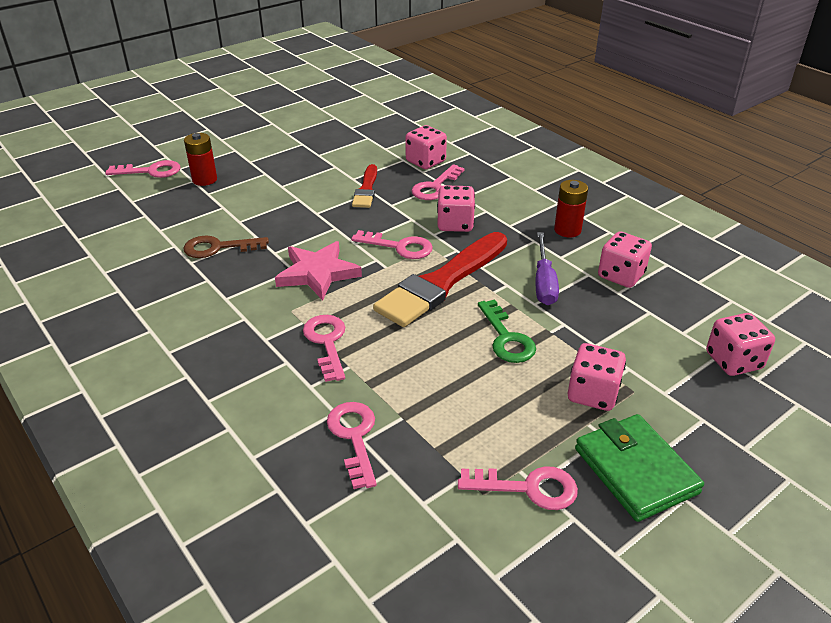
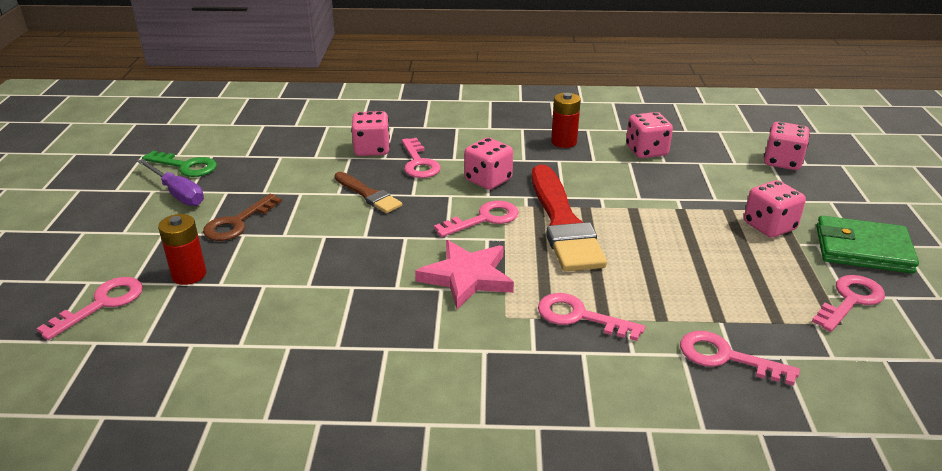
camera: 50 degrees left, 5 degrees down
(218, 248) = (338, 318): brown key -> brown key (237, 223)
(366, 189) = (368, 195): red brush -> brown brush
(506, 338) = (669, 229): green key -> green key (186, 166)
(544, 282) = (618, 182): purple screwdriver -> purple screwdriver (177, 193)

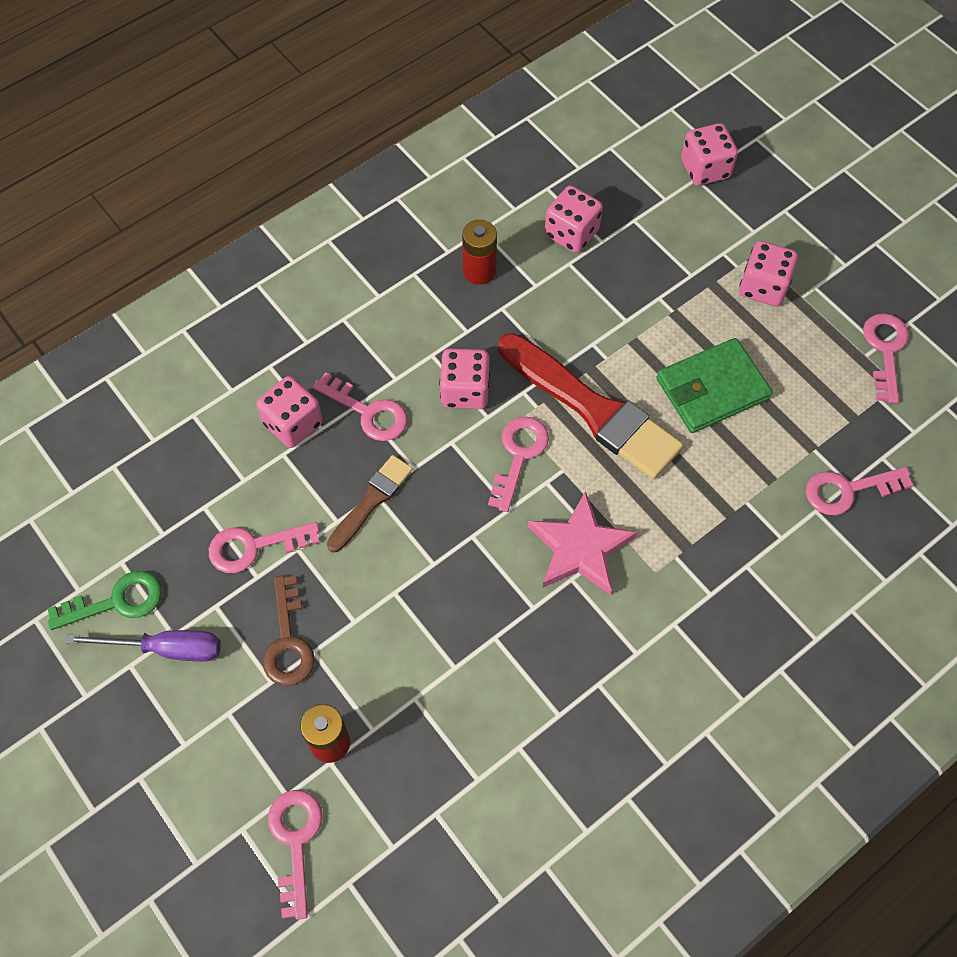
camera: 40 degrees left, 30 degrees up
(368, 195) = (371, 501): brown brush -> brown brush turned 60 degrees counterclockwise
(579, 317) = (711, 526): pink key -> pink key (254, 547)
(862, 249) = (853, 270): green wallet -> green wallet (712, 389)

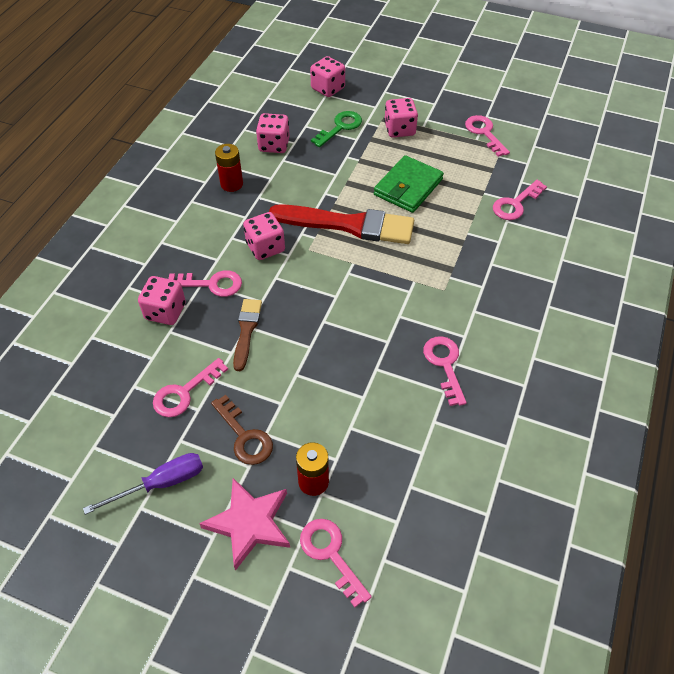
camera: 30 degrees left, 10 degrees down
(116, 601) = (105, 472): green key -> green key (340, 127)
(518, 455) = (321, 266): pink key -> pink key (444, 365)
(580, 548) = (392, 297): pink star -> pink star (249, 523)

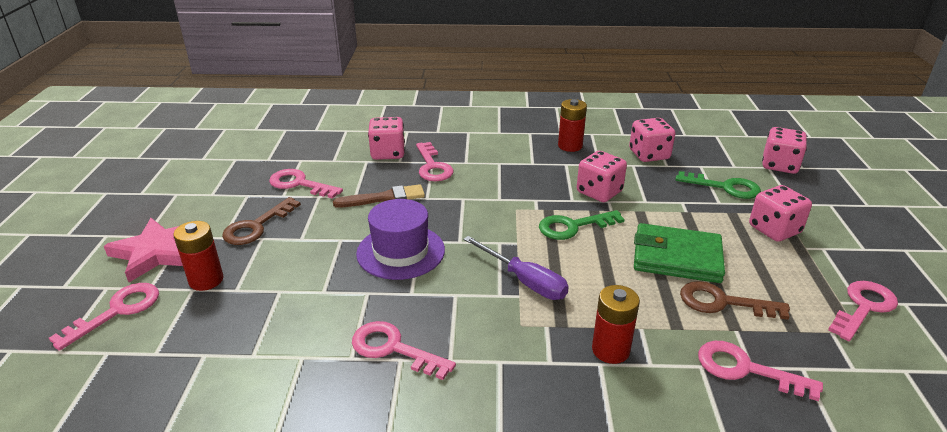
camera: 70 degrees right, 20 degrees down
(161, 484) = (200, 196): purple screwdriver -> purple screwdriver (524, 281)
(265, 247) = (499, 183): pink dice -> pink dice (599, 192)
(333, 336) = (400, 252): none -> purple hat
(349, 225) = (573, 227): red brush -> green key
(444, 365) = (393, 349): pink key -> pink key turned 120 degrees counterclockwise
(459, 187) = (722, 302): none -> brown key
(482, 254) = (610, 350): none -> red battery

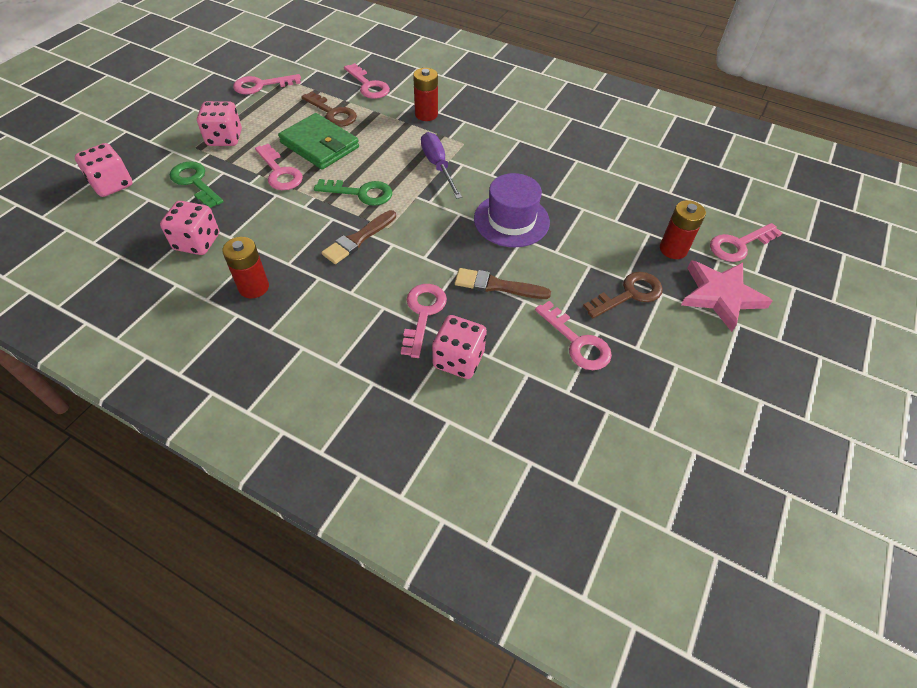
camera: 155 degrees left, 20 degrees up
(393, 349) = (549, 155): pink key -> pink key (280, 172)
(531, 193) = (358, 239): none -> brown brush
(599, 192) = (301, 217): pink dice -> none

